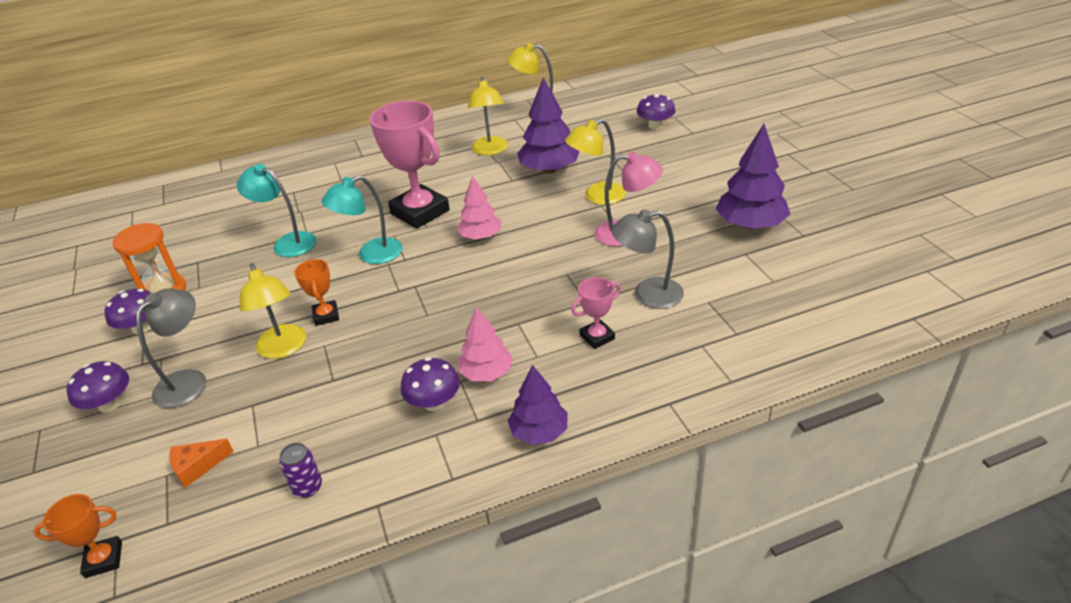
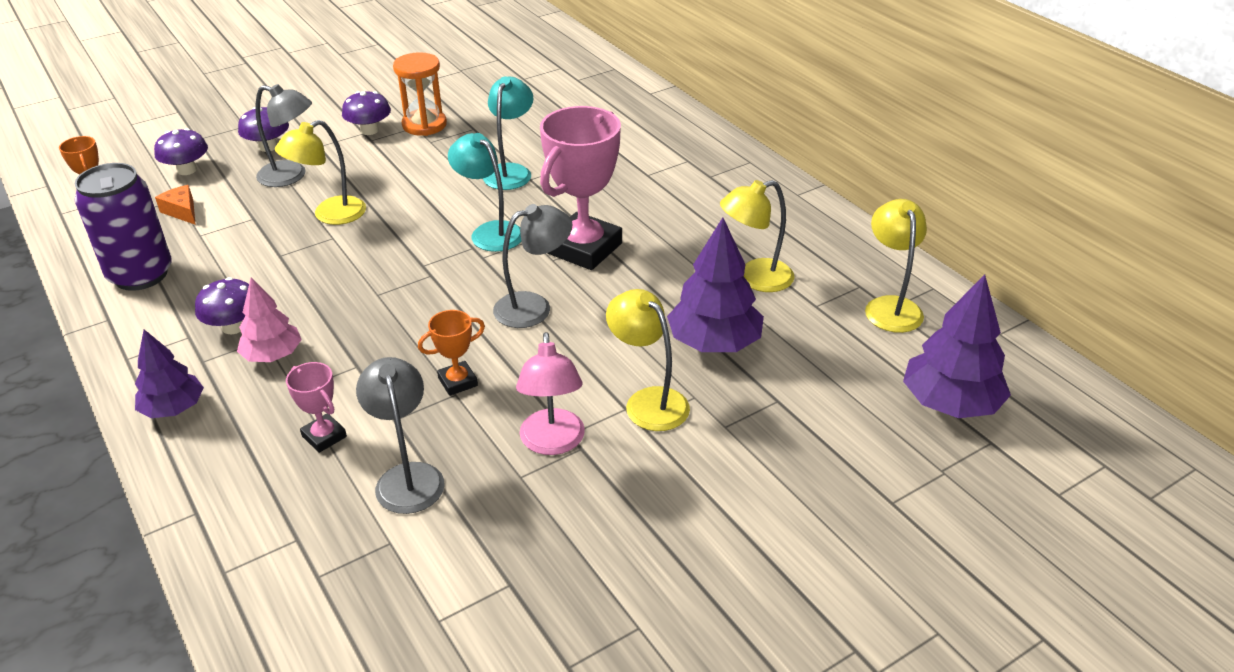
camera: 75 degrees right, 0 degrees up
(307, 487) = (141, 275): purple can -> purple can, size x2.32
(326, 316) = (380, 227): orange trophy -> orange trophy (458, 382)
(481, 236) = (534, 307): pink tree -> grey lamp
(655, 126) = (898, 449): purple mushroom -> purple mushroom (187, 170)
(750, 225) = (592, 590): purple tree -> purple tree (950, 403)

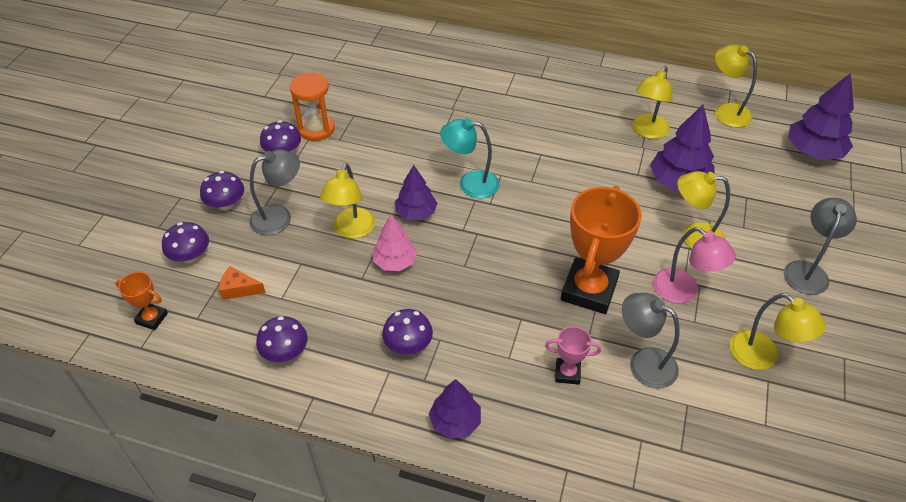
camera: 40 degrees left, 10 degrees up
(141, 275) = (285, 352): purple can -> purple mushroom
(273, 355) = (462, 346): pink tree -> pink tree (395, 262)
(403, 230) = (416, 213): none -> purple tree
(458, 382) = (589, 290): orange trophy -> orange trophy, size x2.11
(510, 171) = (423, 134): turquoise lamp -> none
(534, 307) = (563, 218): grey lamp -> grey lamp (807, 270)
(541, 558) = (762, 357): none -> yellow lamp
(584, 248) = (538, 163): pink trophy -> none

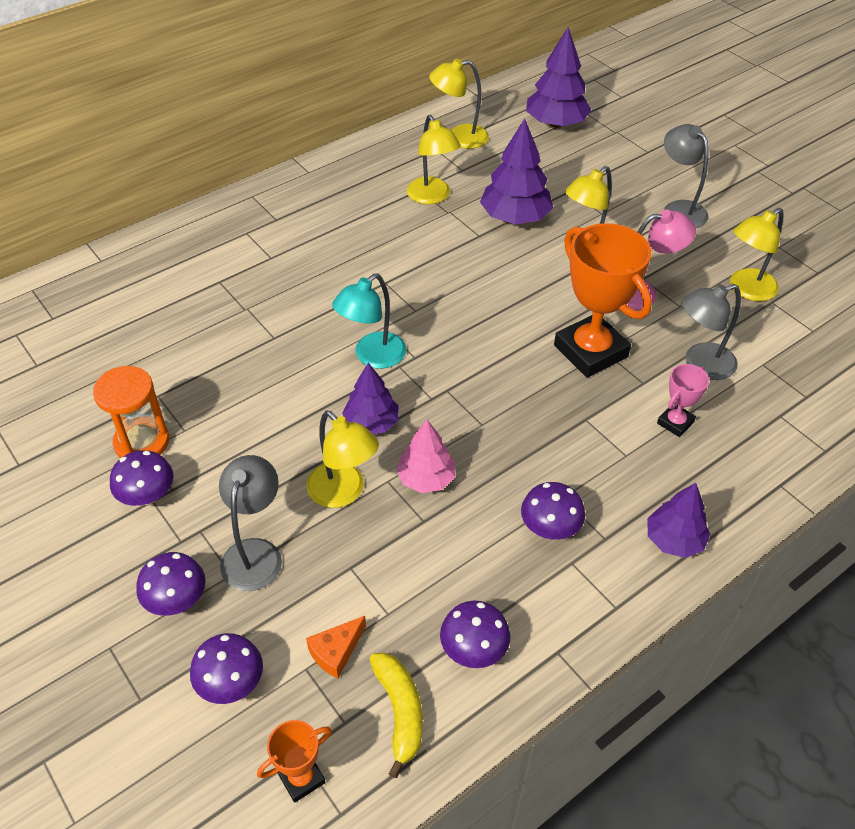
camera: 55 degrees left, 0 degrees up
(219, 339) = (400, 711): none -> yellow banana
(762, 357) = (746, 290): yellow lamp -> yellow lamp turned 150 degrees clockwise

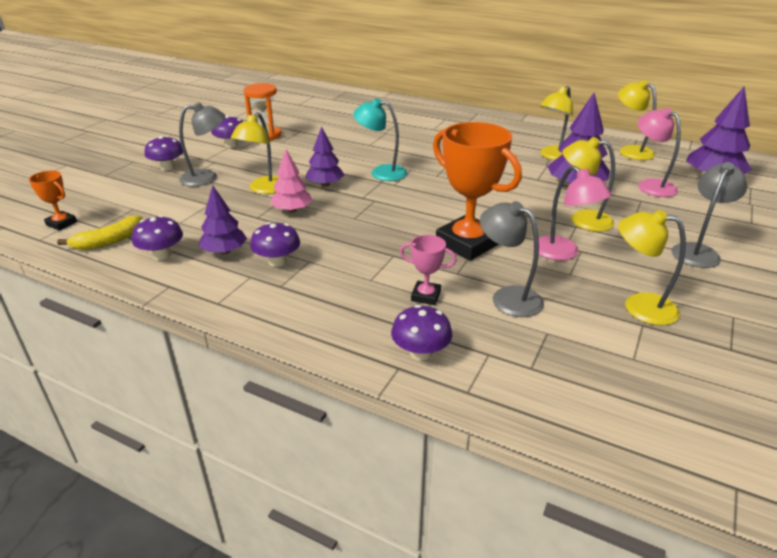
camera: 65 degrees right, 15 degrees down
(231, 682) = (119, 192): purple mushroom -> purple mushroom (420, 352)
(336, 652) = (147, 213): orange cheese -> none
(544, 168) = (650, 185): none -> pink lamp
(590, 351) = (467, 243): orange trophy -> orange trophy turned 75 degrees counterclockwise
(674, 540) = (297, 318): purple tree -> purple tree (224, 251)

